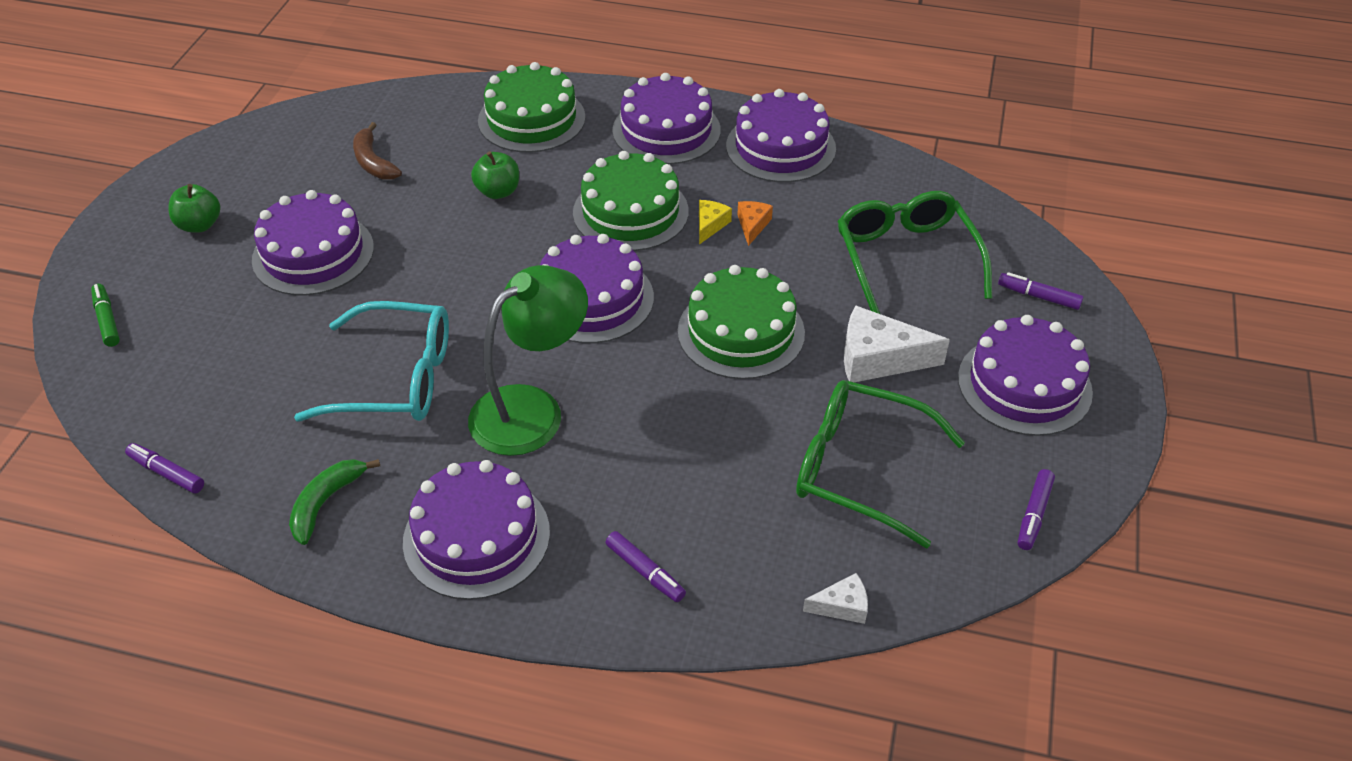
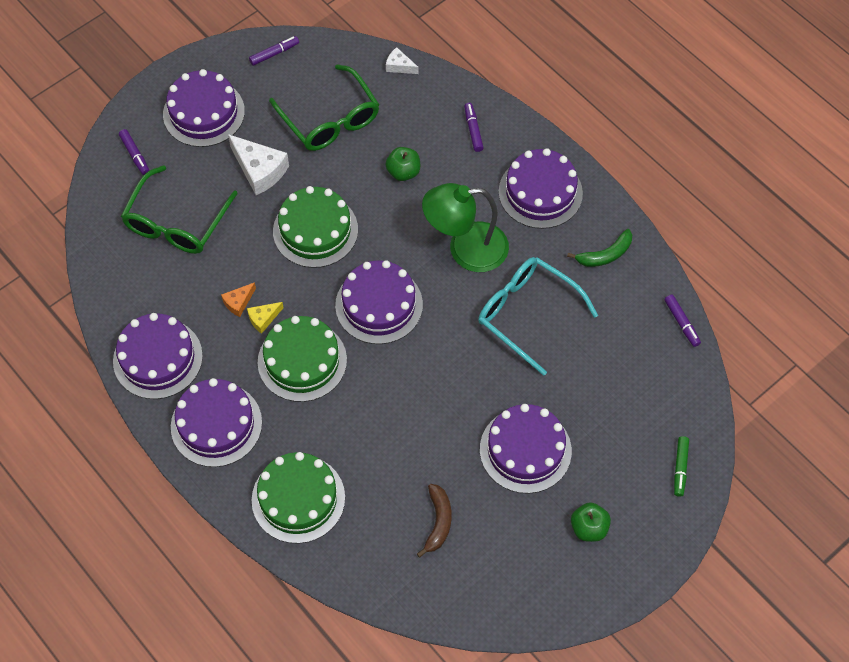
camera: 145 degrees left, 15 degrees up
(498, 191) = (372, 434): green apple -> green apple (403, 172)

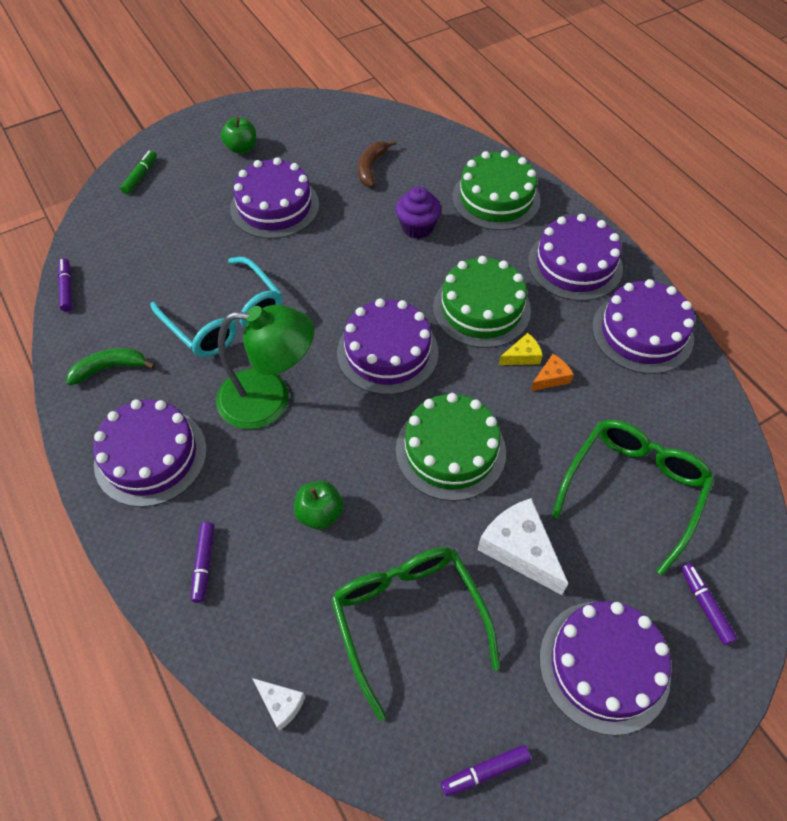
camera: 170 degrees left, 5 degrees down
(374, 446) = (417, 227): none -> purple cupcake

